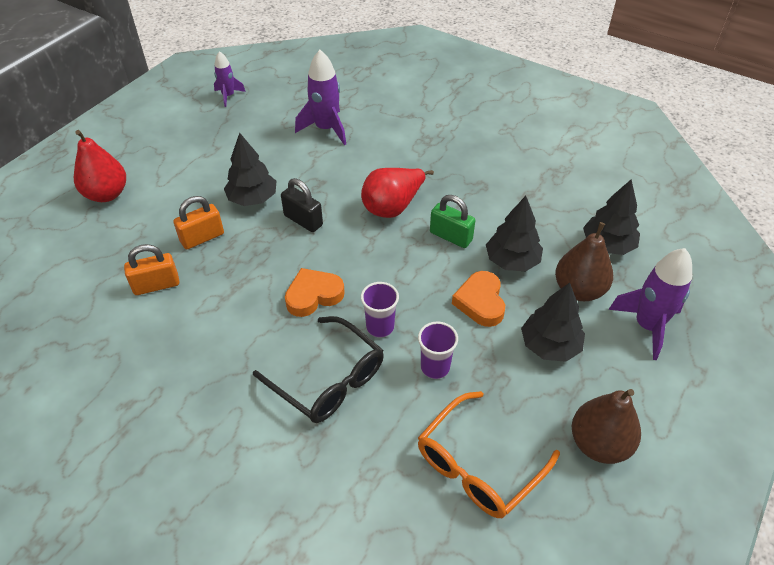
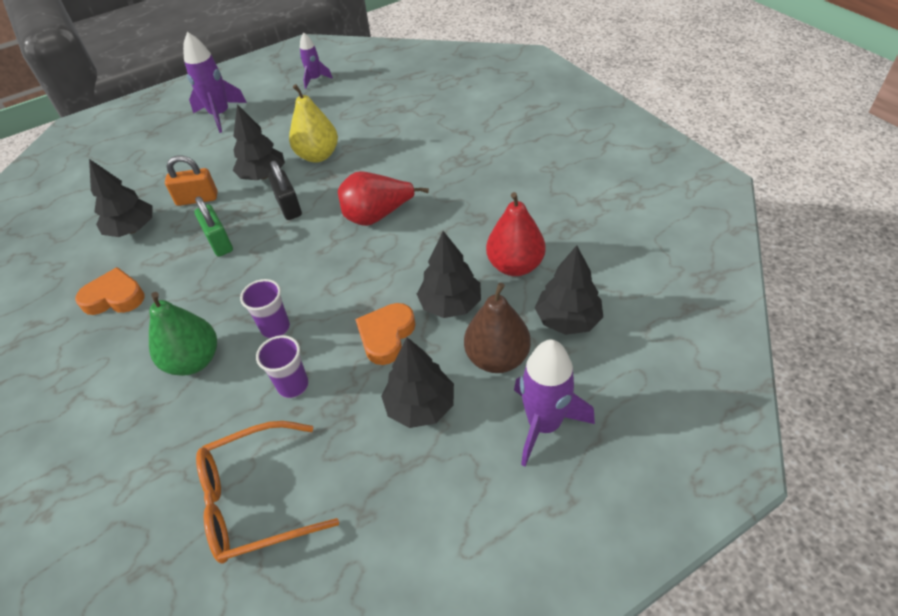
camera: 30 degrees right, 0 degrees up
(107, 194) = (157, 142): red pear -> red pear (515, 266)
(156, 285) = (132, 229): orange padlock -> black tree
(292, 167) = (318, 155): none -> yellow pear
(313, 295) = (243, 278): orange heart -> orange heart (114, 297)
(326, 129) = (375, 127): purple rocket -> purple rocket (220, 115)
(328, 379) = (194, 361): black glasses -> green pear
(450, 236) = (409, 261): green padlock -> green padlock (219, 242)
(599, 444) = (389, 532): brown pear -> none

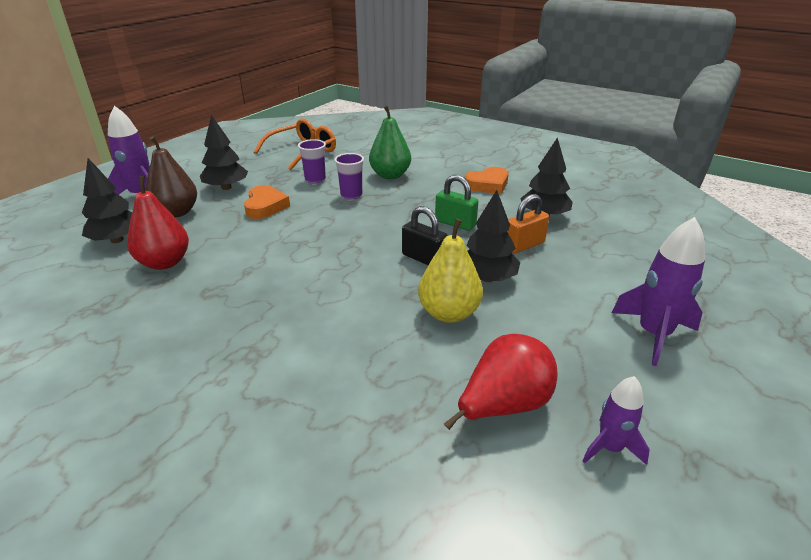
camera: 150 degrees right, 15 degrees down
(377, 216) = (323, 270): red pear -> red pear (503, 406)
(450, 304) = (220, 229): black tree -> none

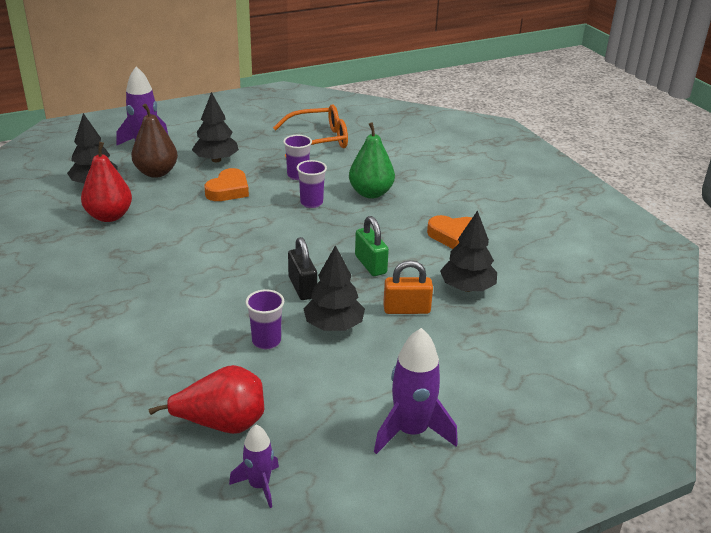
camera: 30 degrees right, 0 degrees up
(449, 313) = (266, 341): yellow pear -> purple cup

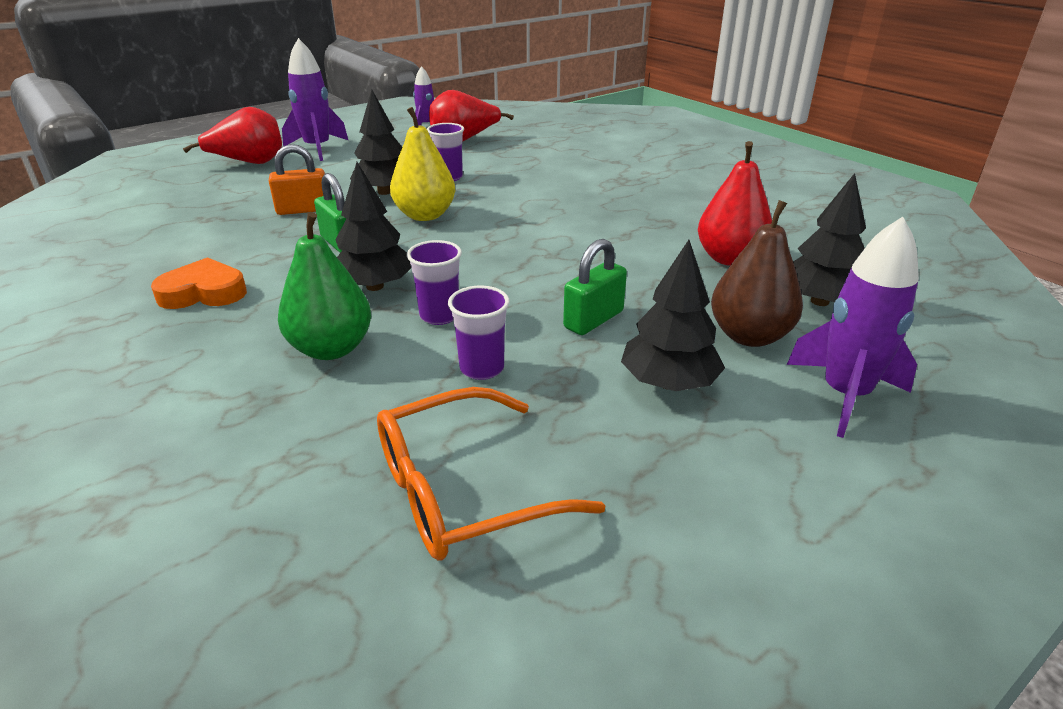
camera: 170 degrees right, 0 degrees up
(228, 190) = (593, 320): orange heart -> green padlock
(302, 287) = (425, 215): black padlock -> yellow pear
(467, 288) = (219, 234): black tree -> black tree (374, 286)
(485, 405) = (249, 163): none -> red pear

